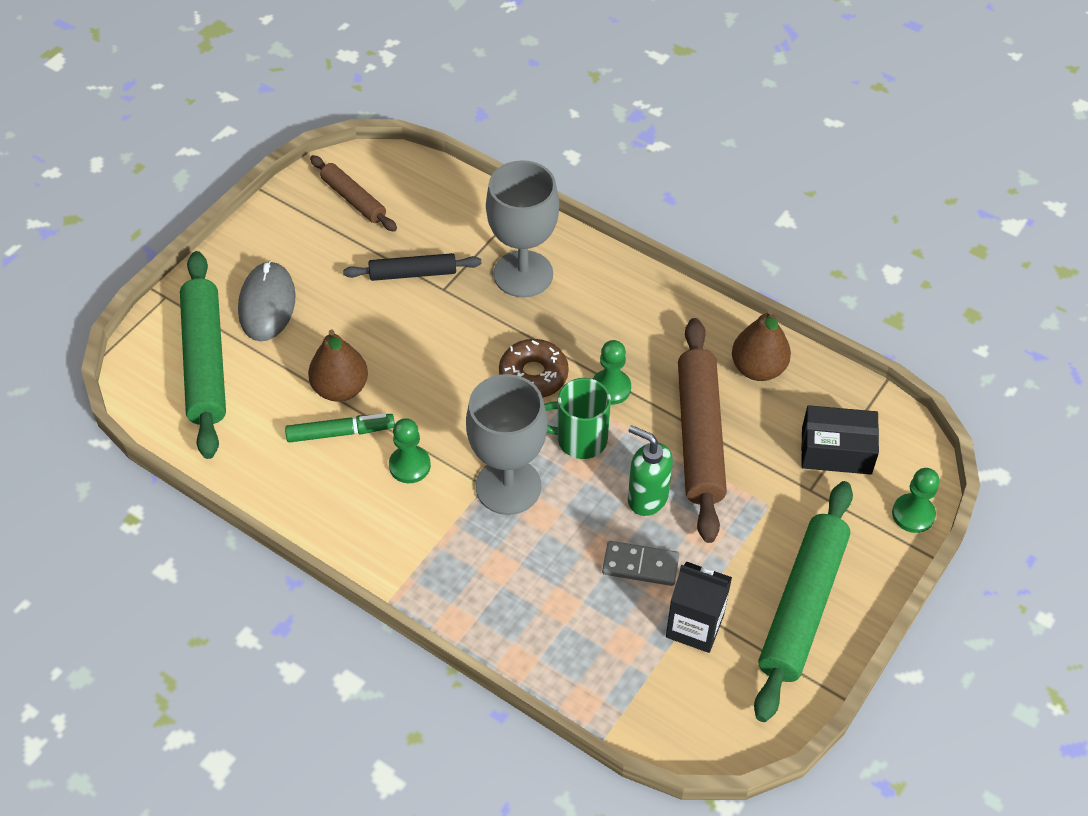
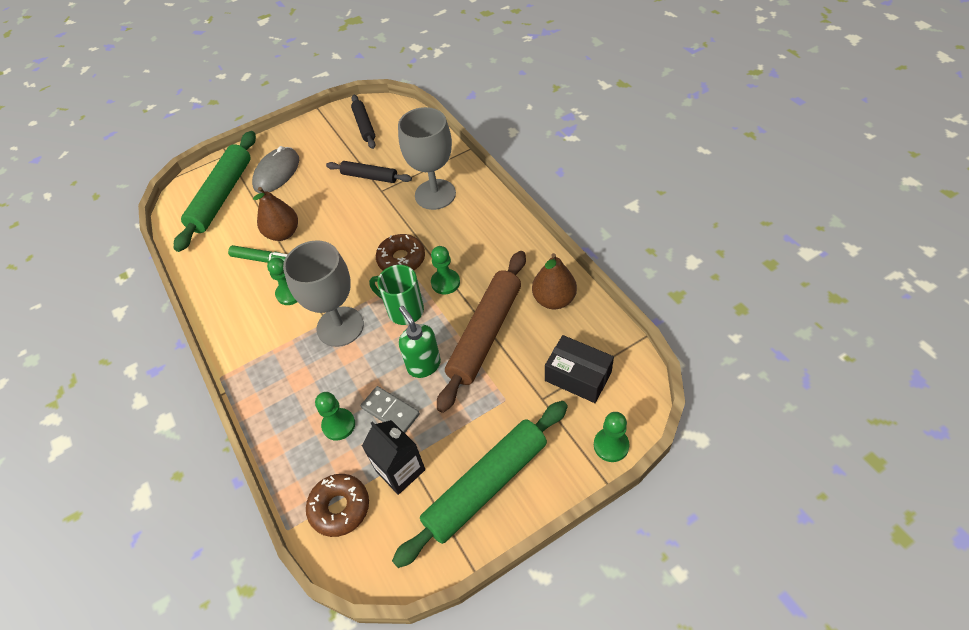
camera: 30 degrees right, 0 degrees up
(353, 199) = (364, 126): brown rolling pin -> black rolling pin
(587, 603) = (338, 425): none -> green pawn
(650, 692) = (340, 507): none -> brown donut

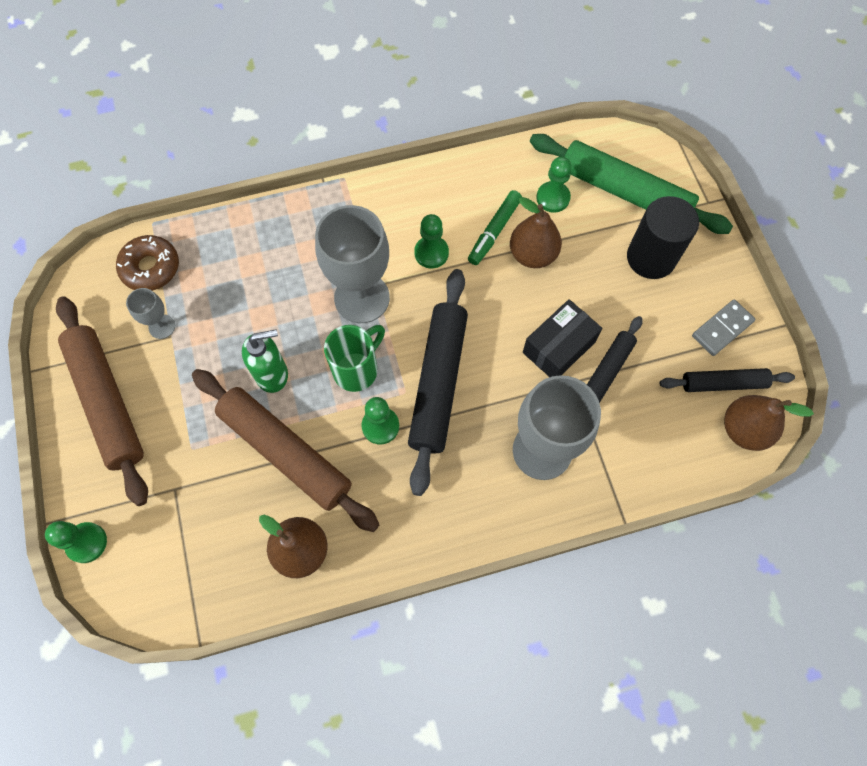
camera: 100 degrees right, 15 degrees up
(276, 173) = (651, 257): grey mouse -> black cylinder
(338, 425) = (237, 279): green pawn -> green pawn (553, 198)
(390, 411) = (231, 330): grey domino -> grey domino (722, 329)
(392, 113) = (744, 430): none -> brown pear
(400, 470) = (162, 326): black carton -> grey goblet
(401, 259) = (438, 382): brown donut -> black rolling pin
(486, 485) = (107, 402): green rolling pin -> brown rolling pin
(578, 376) = (183, 539): black box -> black box (558, 347)

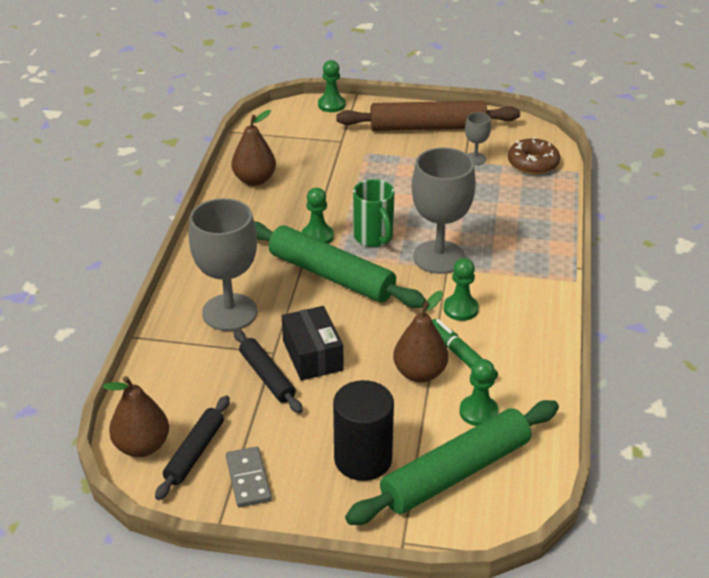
camera: 115 degrees right, 30 degrees down
(272, 374) = (399, 198): green soap dispenser -> none
(285, 452) = (331, 189): brown rolling pin -> none
(438, 382) = (331, 275): black rolling pin -> green rolling pin

